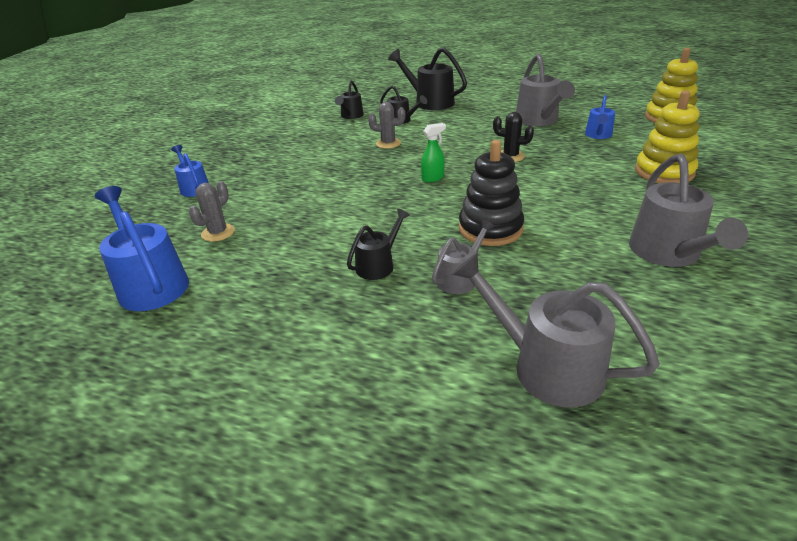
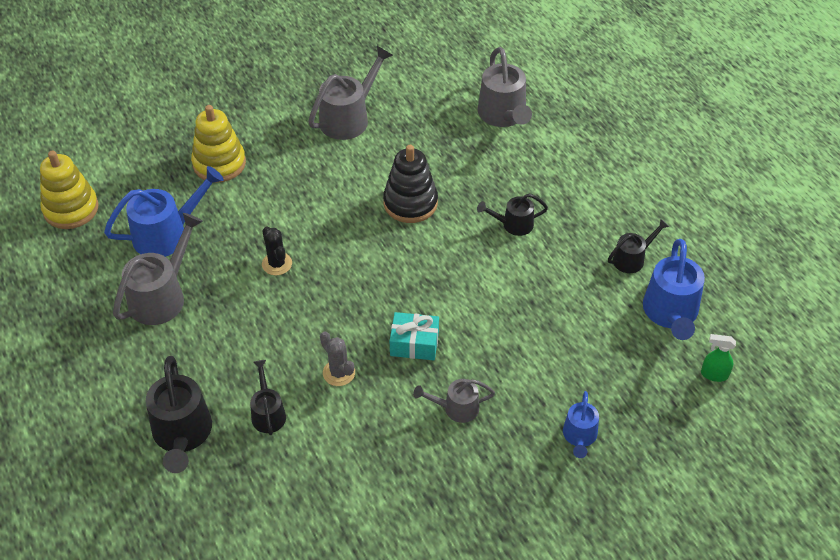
camera: 140 degrees left, 15 degrees up
(218, 233) = (595, 340): grey cactus -> none
(351, 116) = (301, 477): black watering can -> black watering can (632, 258)
(360, 171) = (414, 343): none -> turquoise gift
(433, 178) = (373, 284): green spray bottle -> green spray bottle (714, 374)
(460, 278) = (478, 182): grey watering can -> grey watering can (456, 408)
(598, 135) = (167, 234): blue watering can -> blue watering can, size x1.74

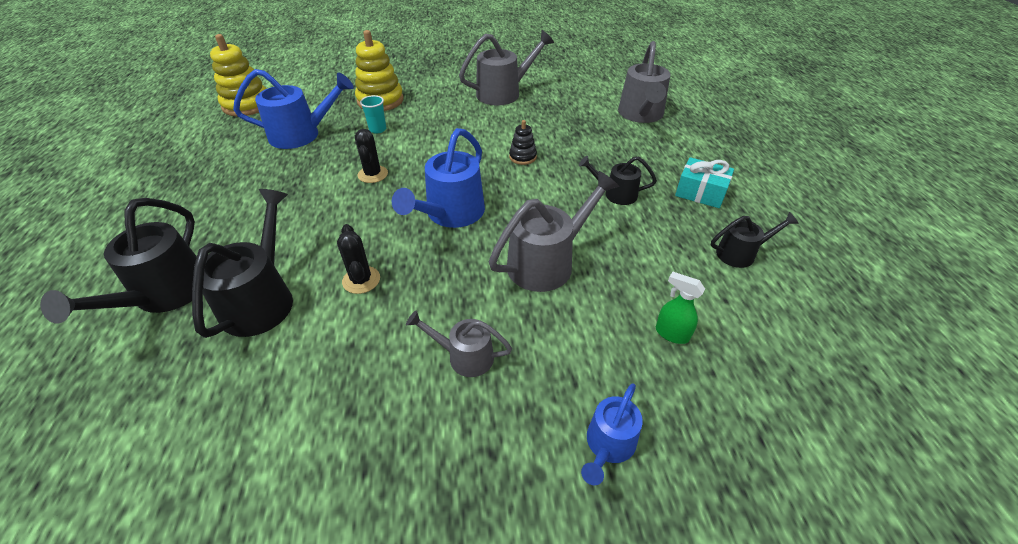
camera: 20 degrees right, 5 degrees down
(162, 296) = (258, 175): grey watering can -> grey watering can (548, 262)
(244, 206) = (377, 129): none -> turquoise cup
(268, 413) = (262, 298): black watering can -> black watering can, size x1.74
(339, 373) = (361, 280): grey cactus -> black cactus
(410, 203) = (522, 157): black stacking toy -> black stacking toy, size x0.51
(414, 343) = (457, 273): turquoise gift -> turquoise gift (700, 192)
(670, 314) = (778, 323): blue watering can -> blue watering can (450, 214)
(714, 374) = (830, 418): green spray bottle -> green spray bottle (671, 333)

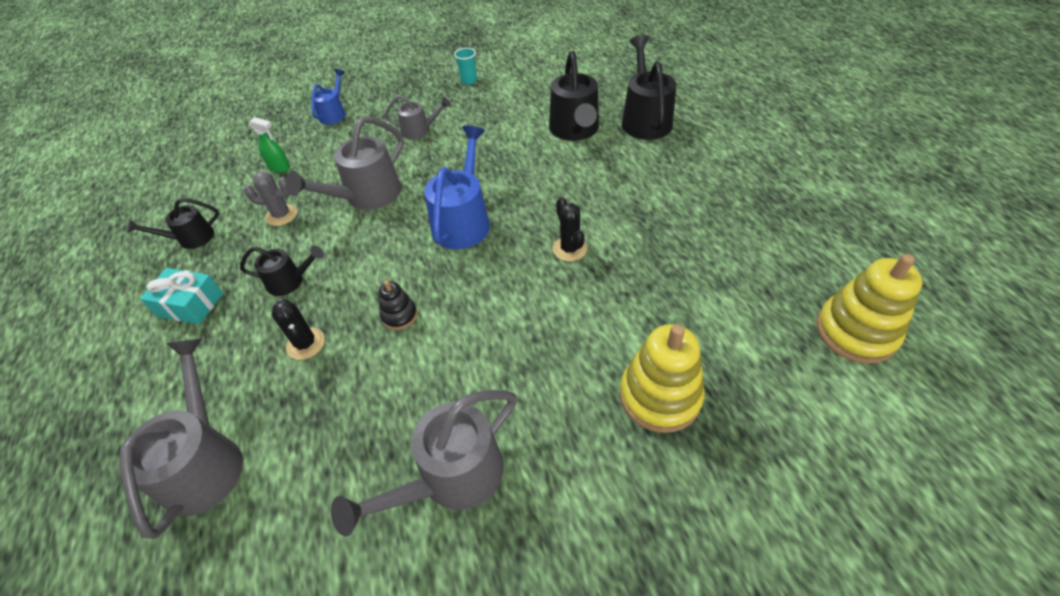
camera: 170 degrees right, 5 degrees up
(302, 134) = (707, 290): blue watering can -> none
(361, 280) = (512, 154): black cactus -> black cactus (306, 344)
(377, 129) = (615, 324): turquoise cup -> turquoise cup (469, 81)
(644, 259) = (282, 215): none -> grey cactus

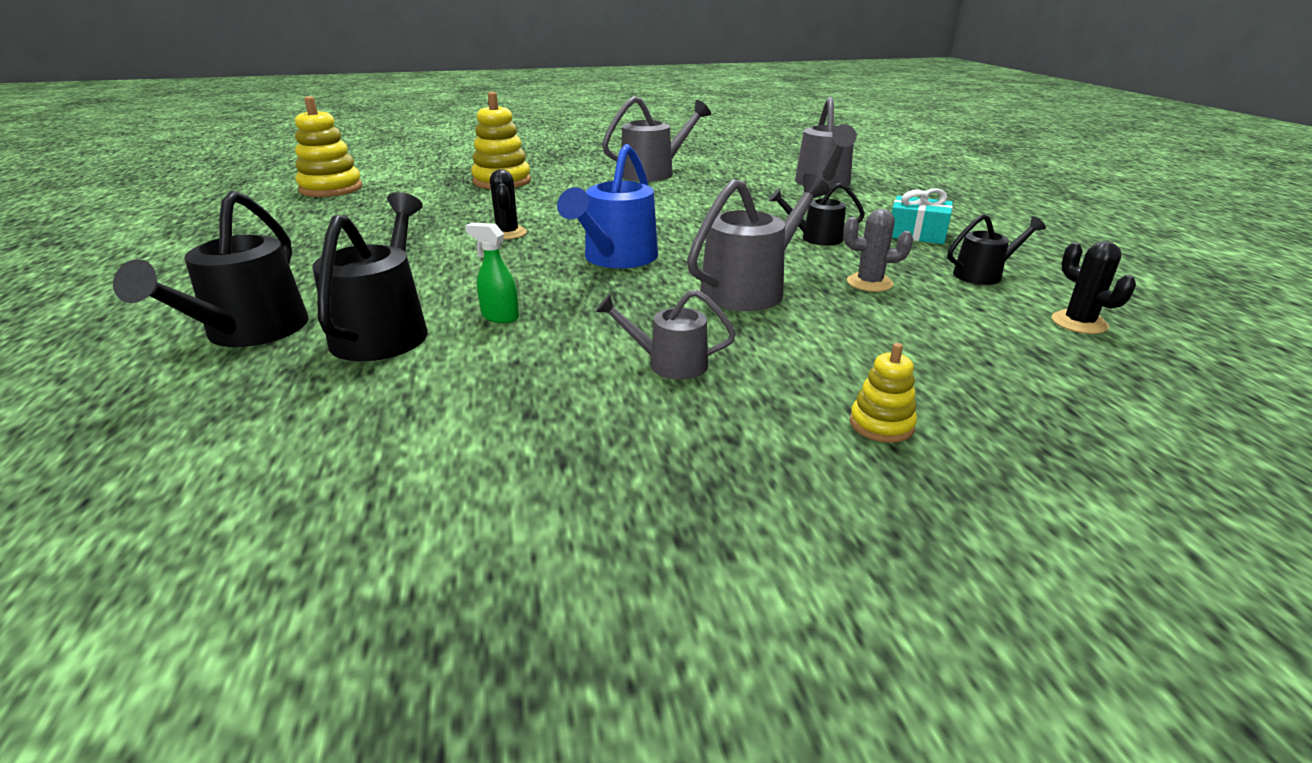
camera: 175 degrees left, 20 degrees down
(279, 168) = (925, 335): green spray bottle -> green spray bottle (499, 317)
(306, 344) = (776, 211): black cactus -> black cactus (1079, 323)
(334, 113) = (881, 424): blue watering can -> yellow stacking toy
(399, 315) = (692, 216): black stacking toy -> none
(469, 81) = (526, 468): turquoise cup -> none

